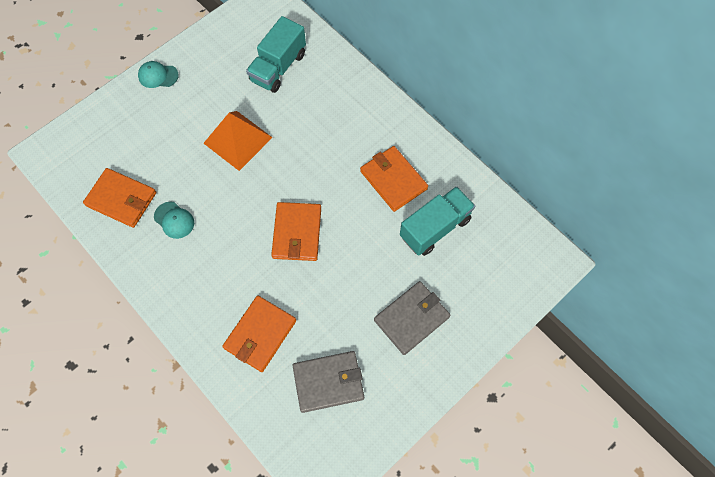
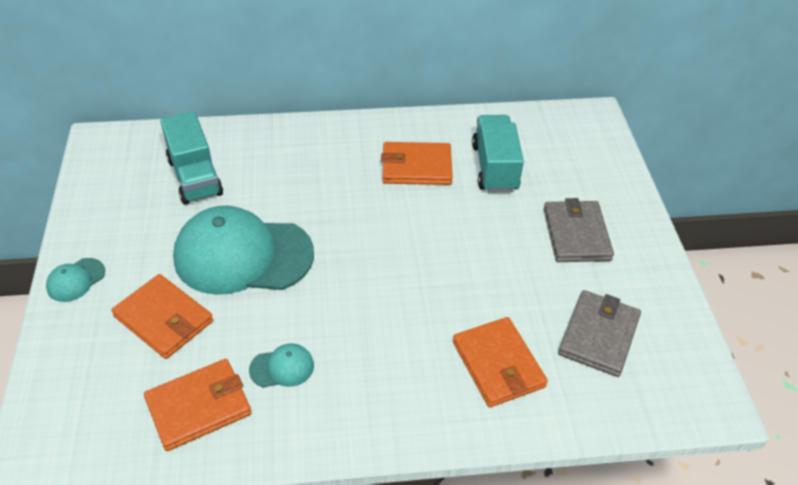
camera: 55 degrees left, 20 degrees down
(238, 140) = (243, 255): orange pyramid -> turquoise cap
(297, 233) = (405, 268): orange wallet -> orange wallet (164, 319)

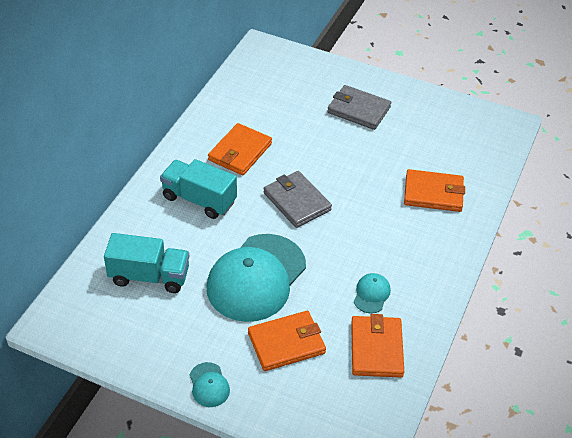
camera: 60 degrees left, 0 degrees up
(494, 168) = (272, 115): turquoise truck -> turquoise truck (199, 199)
(598, 335) = (440, 141): grey wallet -> grey wallet (296, 201)

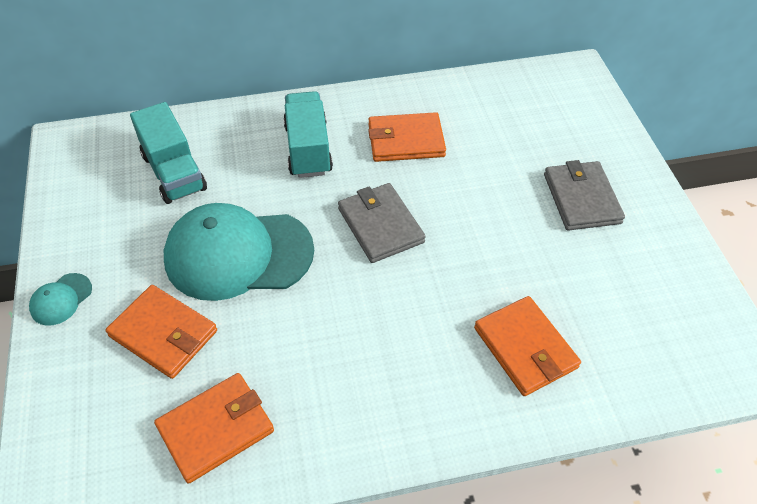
camera: 55 degrees right, 5 degrees up
(296, 201) = (380, 225): grey wallet -> grey wallet turned 45 degrees counterclockwise
(371, 294) = (299, 375): turquoise cap -> none

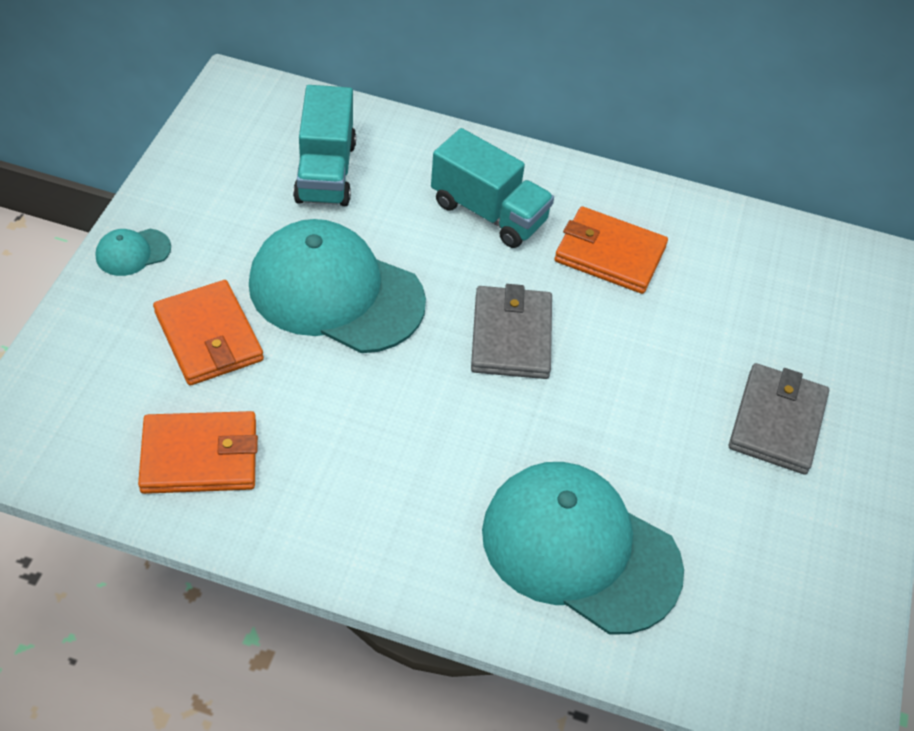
camera: 25 degrees right, 0 degrees up
(308, 149) = (488, 212): turquoise truck -> turquoise truck turned 105 degrees clockwise
(525, 348) = (580, 549): orange wallet -> turquoise cap

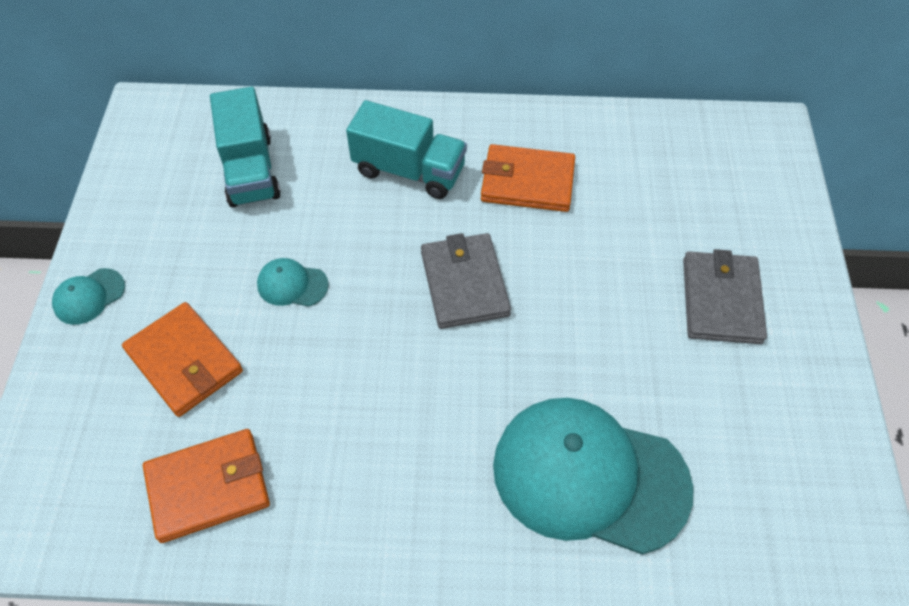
camera: 10 degrees left, 5 degrees up
(335, 292) = (292, 285): turquoise cap -> turquoise cap, size x0.41

